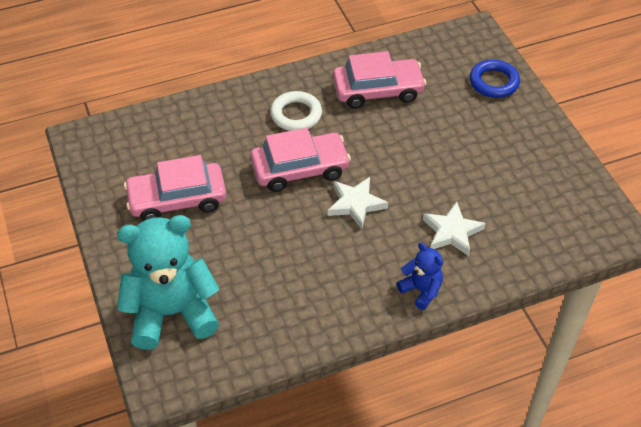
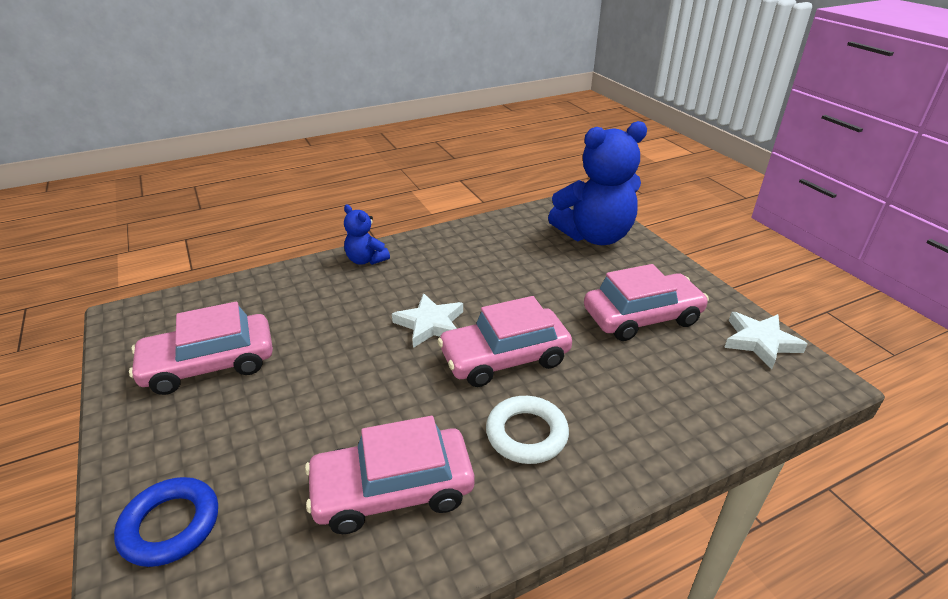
camera: 175 degrees right, 15 degrees down
(172, 313) = (594, 236): turquoise teddy bear -> blue teddy bear
(452, 232) = (321, 305): white star -> white star (760, 342)
(522, 178) = (209, 364): none -> pink car

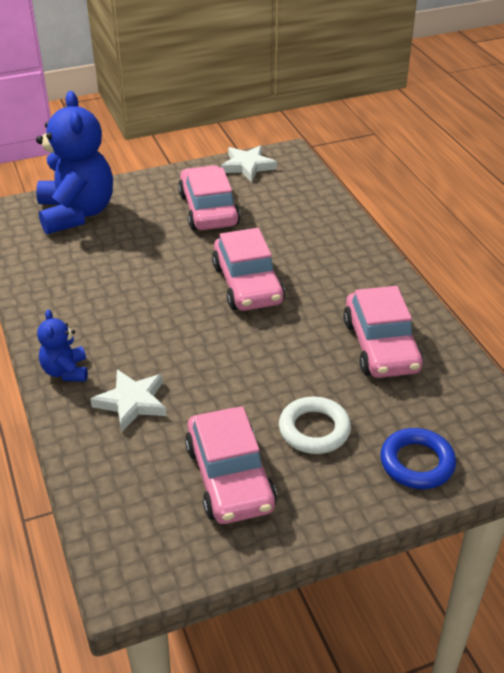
camera: 85 degrees left, 5 degrees up
(366, 260) = (66, 371): blue teddy bear -> blue teddy bear turned 120 degrees clockwise
(430, 324) = (194, 324): white star -> white star (132, 402)
(526, 434) = (331, 281): white ring -> white ring (314, 430)

